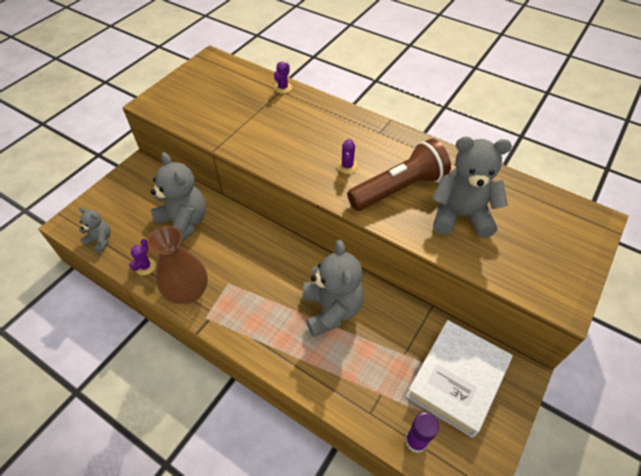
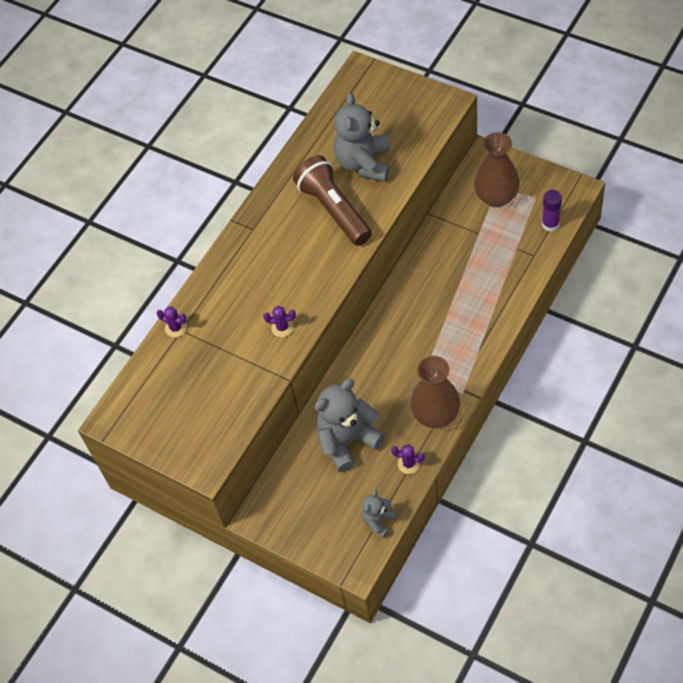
camera: 85 degrees left, 5 degrees up
(331, 309) = (441, 290): grey teddy bear -> none
(347, 166) = (306, 253): purple cactus -> purple cactus (282, 327)
(457, 379) = (496, 197): white book -> brown vase

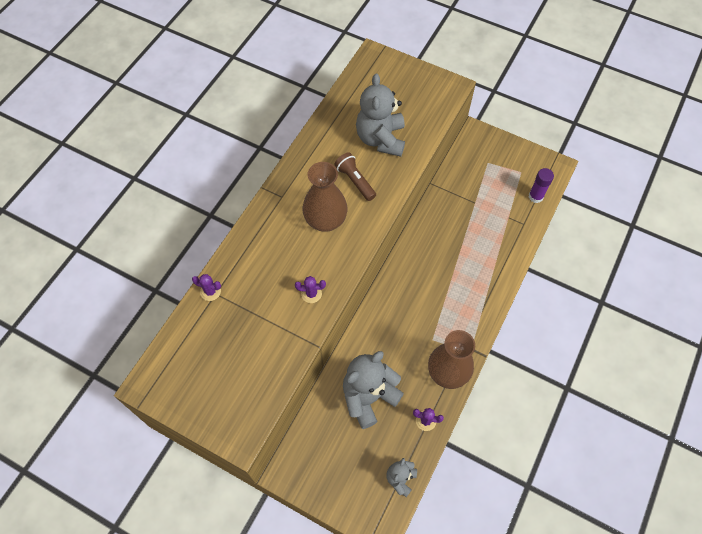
camera: 10 degrees left, 5 degrees up
(333, 210) = (355, 181): brown flashlight -> brown flashlight, size x0.58
(496, 197) = (488, 171): brown vase -> brown vase (325, 220)

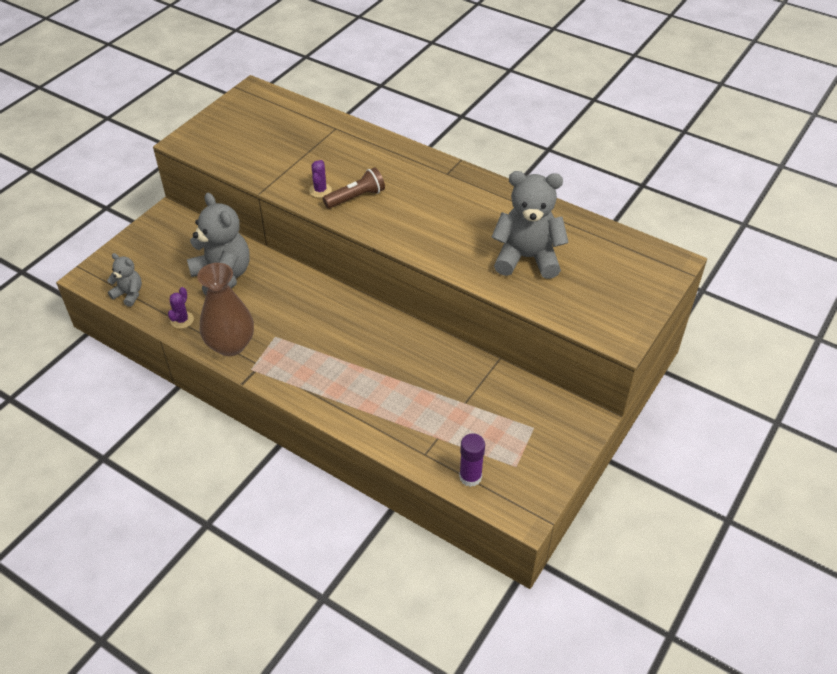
camera: 95 degrees right, 15 degrees down
(210, 291) = (338, 125): purple cactus -> none
(325, 220) = (410, 205): brown vase -> none
(355, 181) = (463, 231): brown flashlight -> brown flashlight (356, 197)

